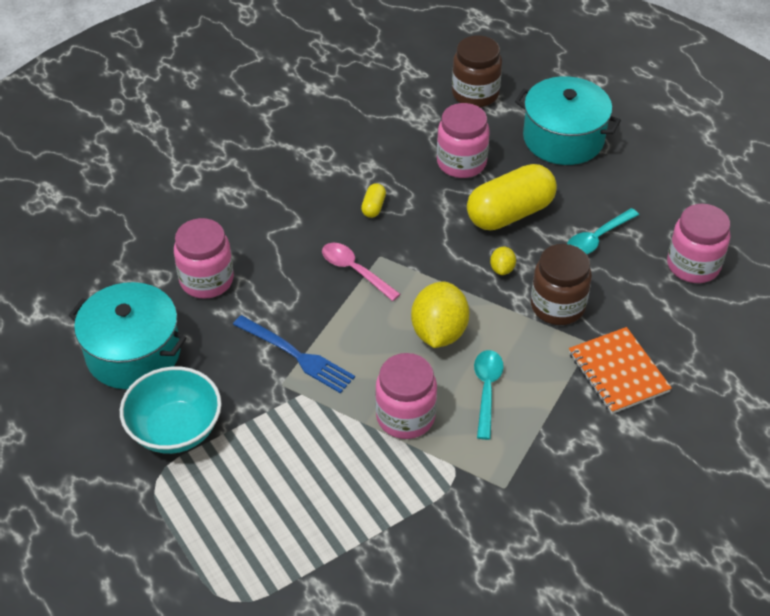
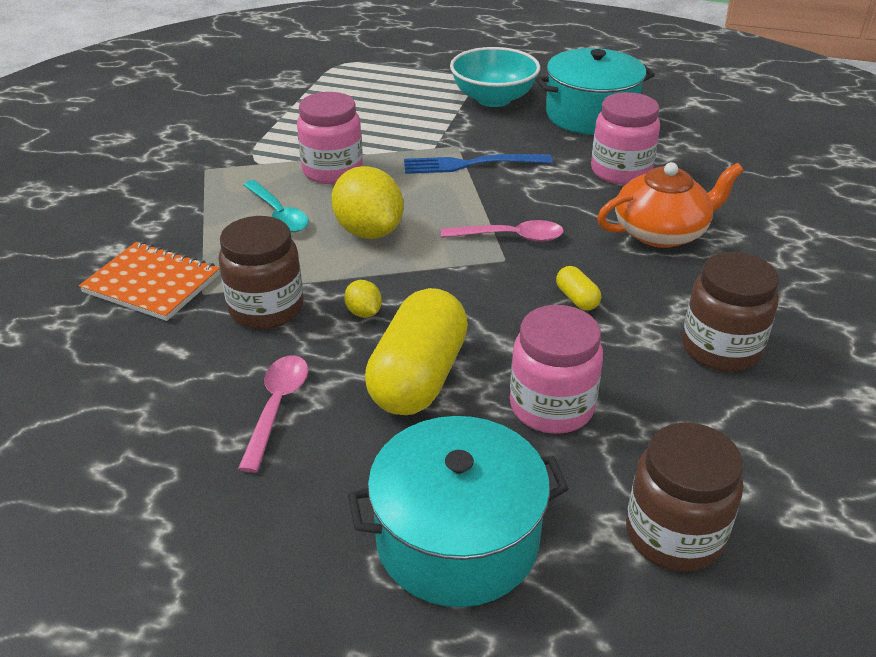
camera: 140 degrees right, 10 degrees down
(261, 218) = (661, 232): none -> orange teapot
(342, 141) = (720, 348): none -> brown jar
(597, 238) = (277, 407): turquoise spoon -> pink spoon
(693, 265) = (115, 443): pink jar -> none

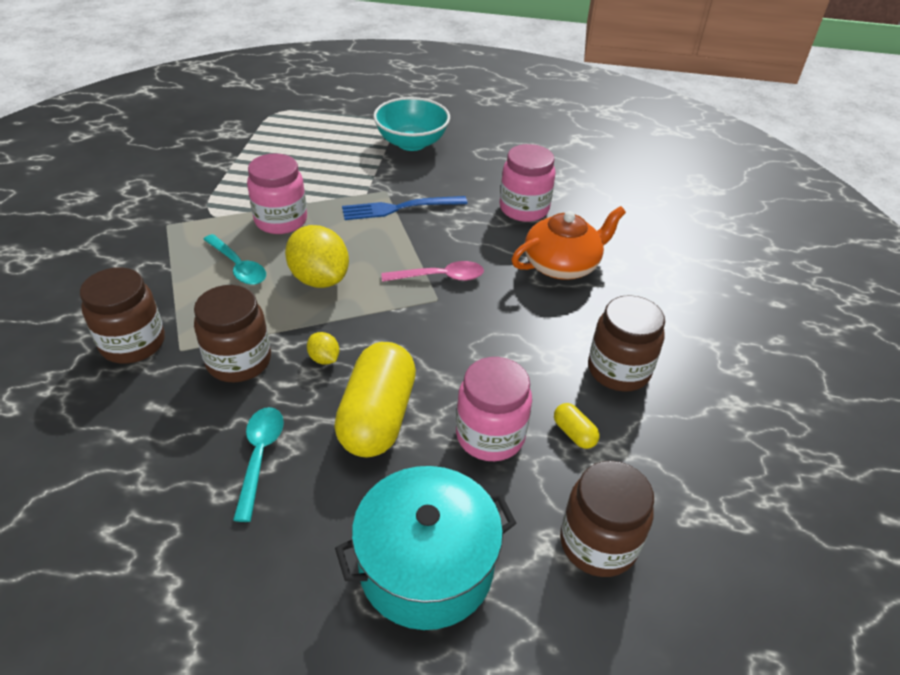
camera: 10 degrees left, 5 degrees up
(152, 283) = (133, 343): orange notebook -> brown jar
(277, 407) = (259, 457): pink spoon -> turquoise spoon
(577, 299) = (500, 332): yellow capsule -> yellow capsule (574, 433)
(590, 115) = (494, 155): turquoise pot -> none

